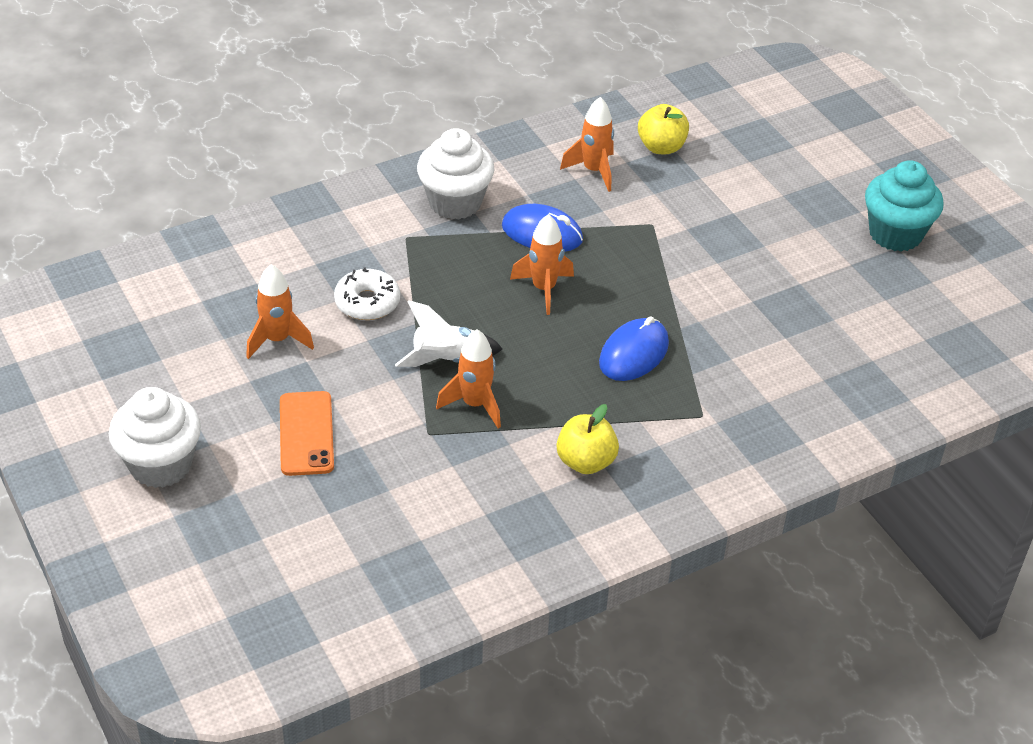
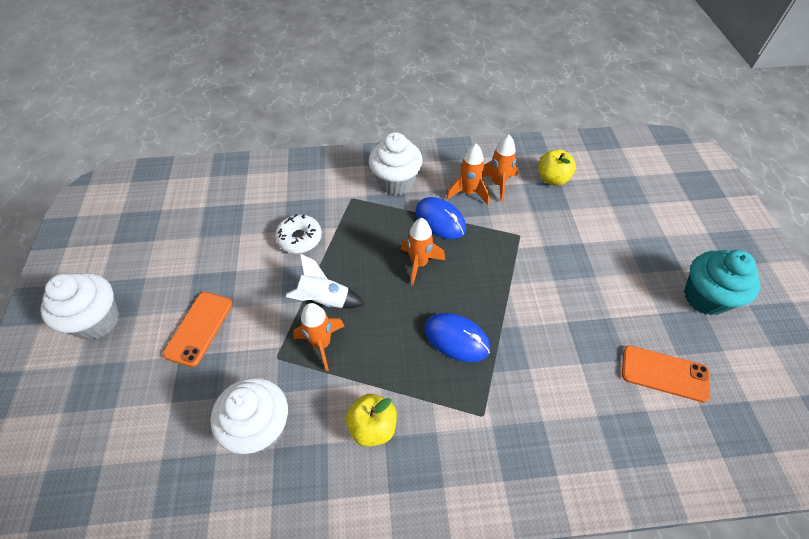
camera: 25 degrees right, 10 degrees up
(277, 340) = (228, 249): orange rocket -> orange rocket (468, 192)
(456, 501) = (260, 427): none -> white cupcake
(633, 353) = (456, 338): blue mouse -> blue mouse turned 60 degrees clockwise
(878, 321) = (664, 373): none -> orange phone

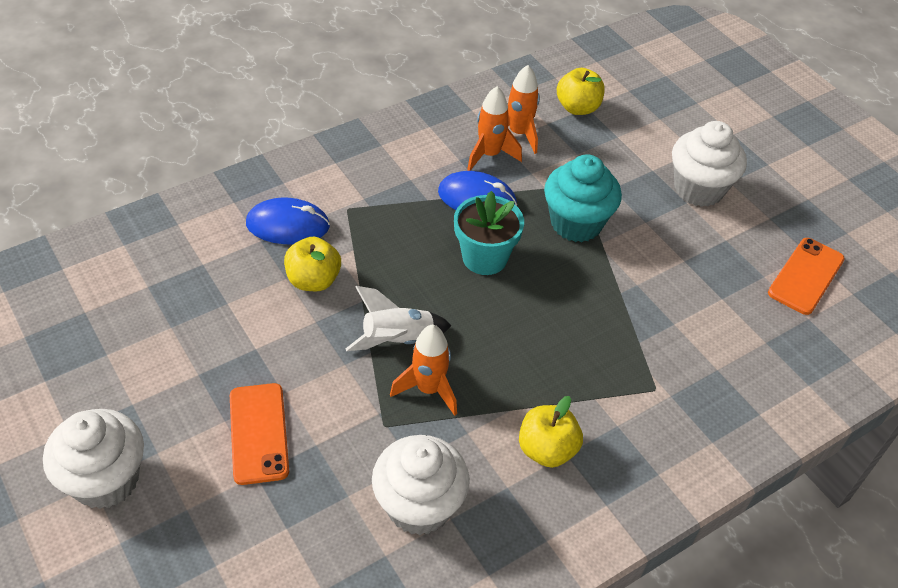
camera: 30 degrees left, 5 degrees down
(299, 238) = (313, 280): white donut -> yellow apple
(396, 182) = (391, 171): white cupcake -> white cupcake (698, 189)
(419, 264) = (484, 258): orange rocket -> turquoise flower pot
(456, 338) = (579, 323): blue mouse -> blue mouse (288, 225)
(664, 373) = (806, 276): orange phone -> orange phone turned 45 degrees counterclockwise
(705, 297) = (804, 185): turquoise cupcake -> turquoise cupcake (576, 223)

